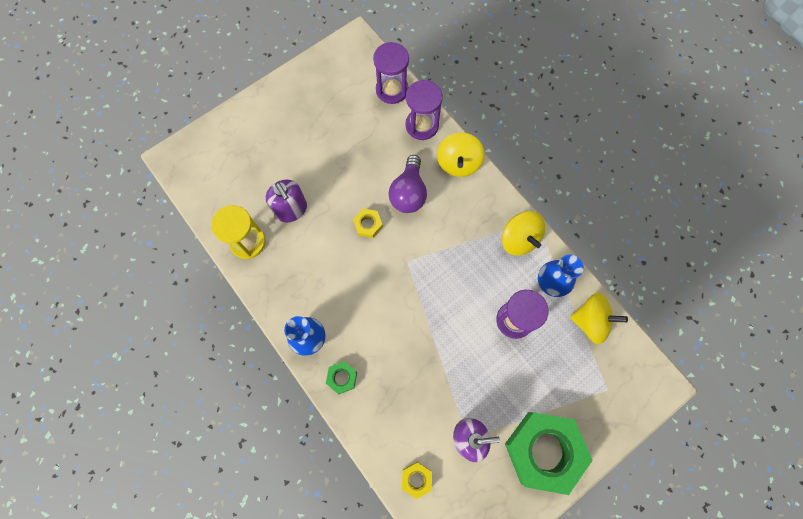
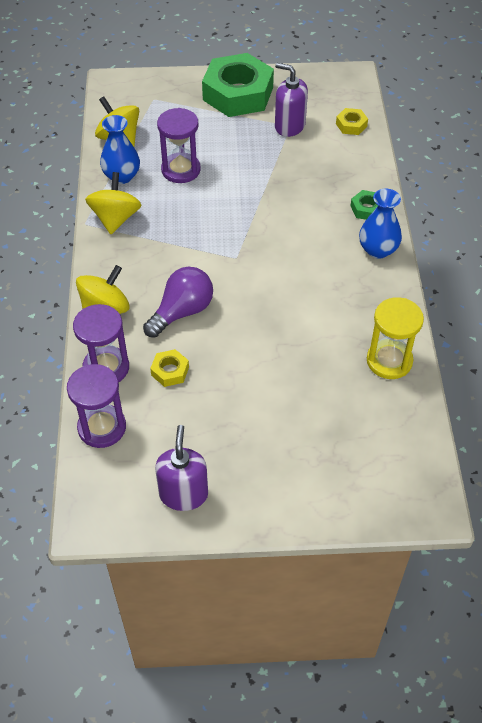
camera: 145 degrees left, 20 degrees down
(291, 209) = (320, 366): purple soap dispenser -> purple soap dispenser (183, 494)
(368, 224) = (248, 307): yellow nut -> yellow nut (170, 371)

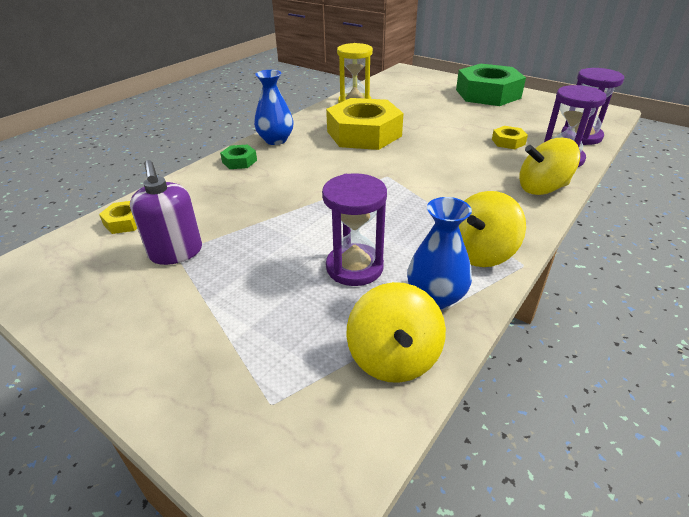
camera: 140 degrees left, 15 degrees down
(182, 312) = (470, 164): purple light bulb -> none
(183, 494) = (538, 103): purple soap dispenser -> none
(238, 94) = (155, 330): green nut -> green nut (488, 94)
(315, 305) = (364, 133): none -> yellow nut

